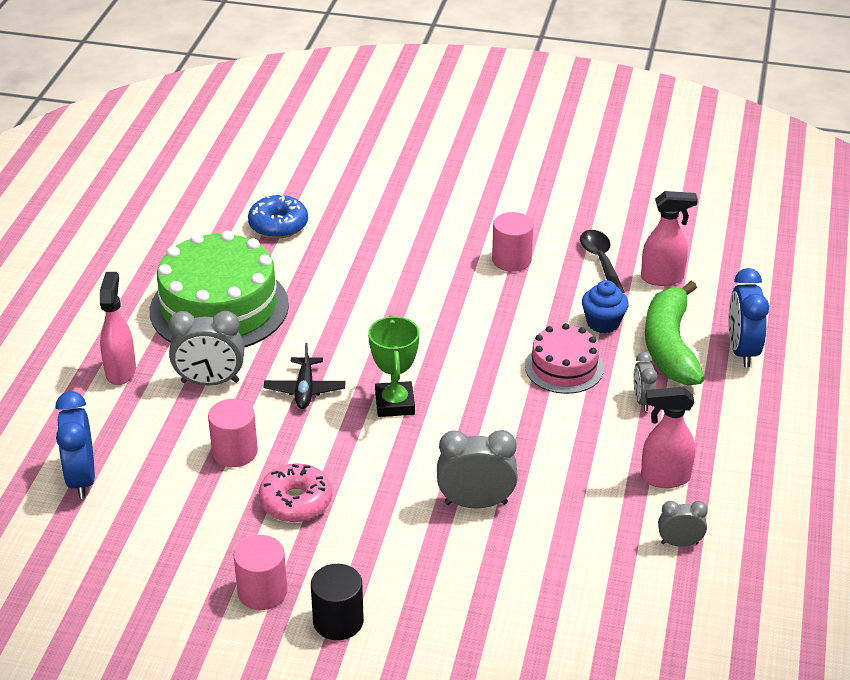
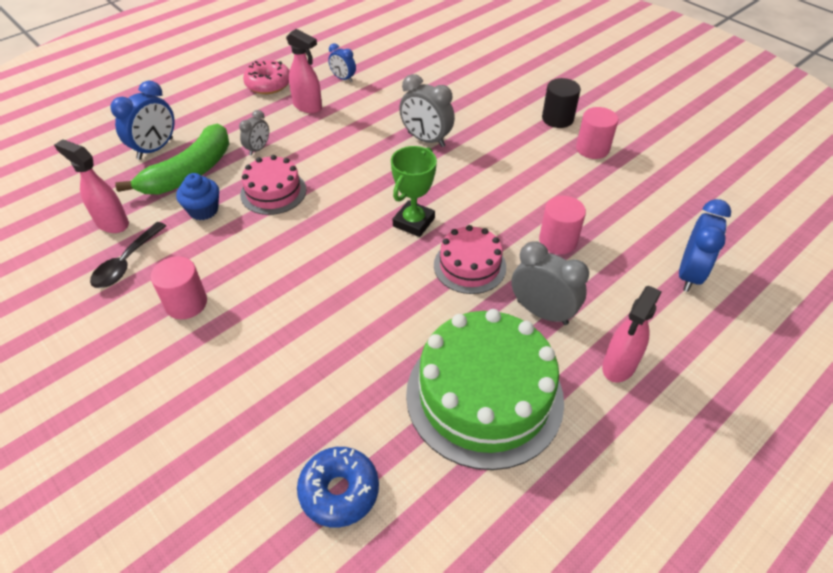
camera: 145 degrees left, 10 degrees up
(296, 502) = (537, 188): pink donut -> pink donut (268, 84)
(305, 389) = (469, 266): black plane -> pink cake
(679, 543) = (343, 78): grey clock -> blue clock

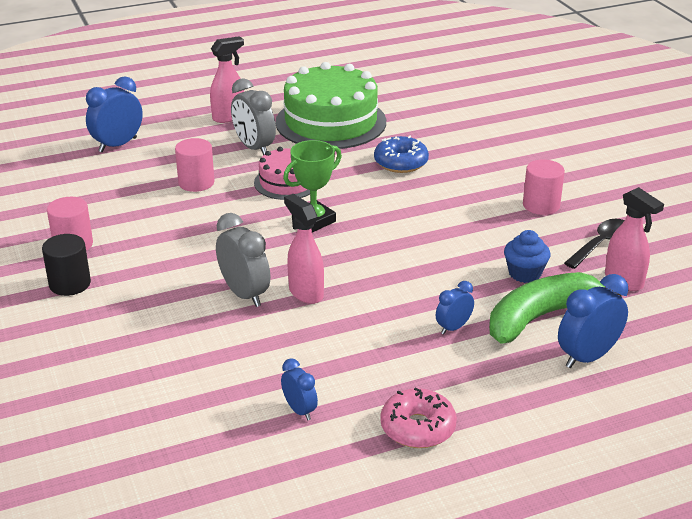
camera: 160 degrees left, 15 degrees down
(258, 149) = (453, 328): grey clock -> blue clock
(273, 192) = (445, 275): pink cake -> none
(308, 107) = (371, 373): pink spray bottle -> pink spray bottle (305, 292)
(339, 491) = (444, 107): blue donut -> blue donut (401, 163)

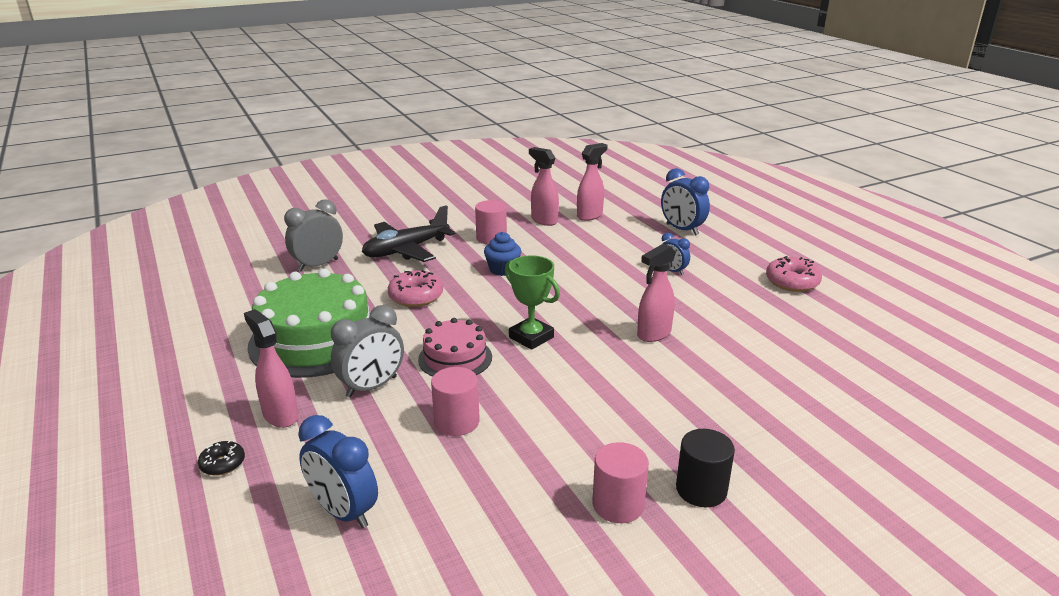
camera: 95 degrees left, 5 degrees down
(183, 104) = (223, 464): none -> black donut
(245, 294) = (669, 365): grey clock -> grey clock (318, 265)
(299, 410) = (807, 327): blue clock -> none
(401, 163) = (416, 296): blue donut -> pink donut
(505, 155) = (406, 250): none -> black plane
(524, 273) = (591, 246): blue cupcake -> blue cupcake (502, 269)
(541, 317) = (644, 242): green banana -> none
(601, 244) = (544, 220): black spoon -> pink spray bottle

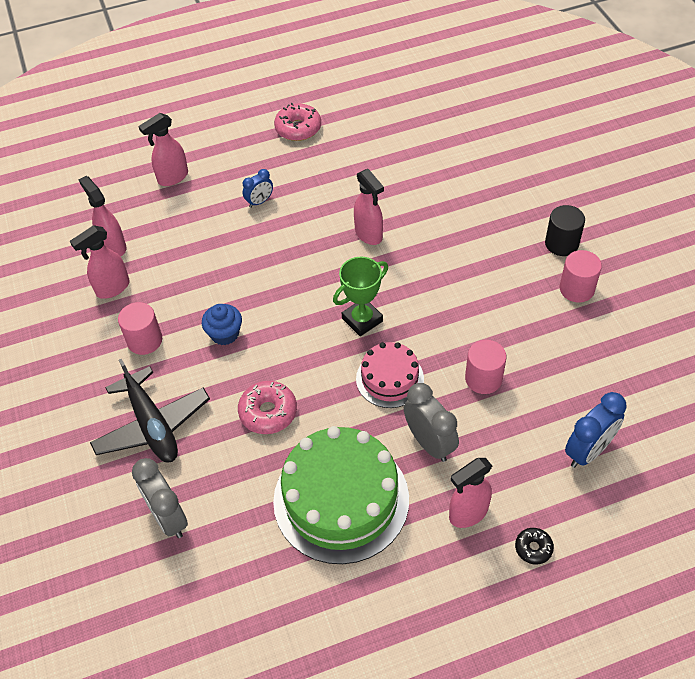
camera: 80 degrees left, 25 degrees up
(682, 229) = (172, 178): blue clock -> pink spray bottle

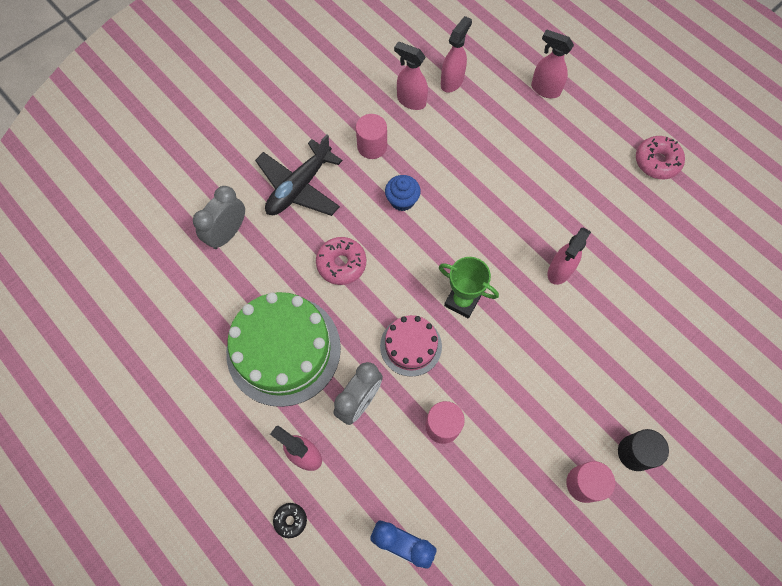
camera: 65 degrees right, 15 degrees up
(259, 202) = (552, 167): blue clock -> none

